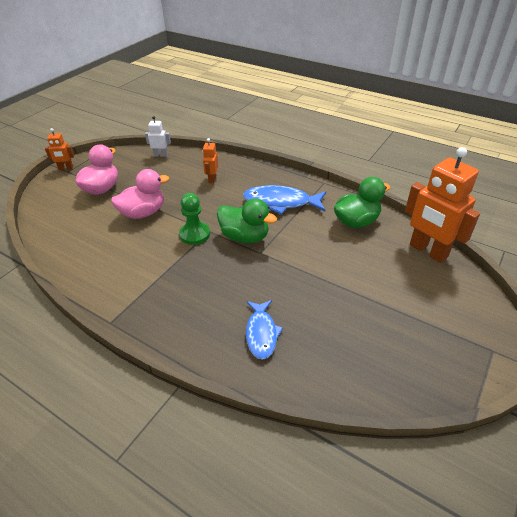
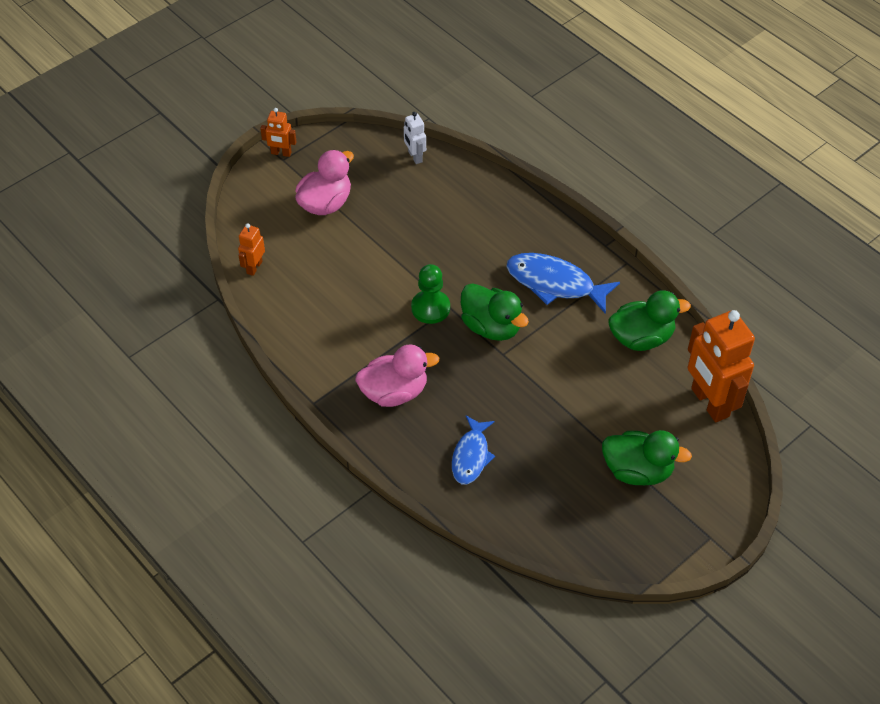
camera: 15 degrees right, 10 degrees up
(143, 213) = (373, 258): pink duck -> pink duck (394, 392)
(161, 155) = (415, 157): white robot -> white robot turned 135 degrees counterclockwise
(212, 179) = (475, 220): orange robot -> orange robot (254, 267)
(403, 311) = (637, 471): none -> green duck

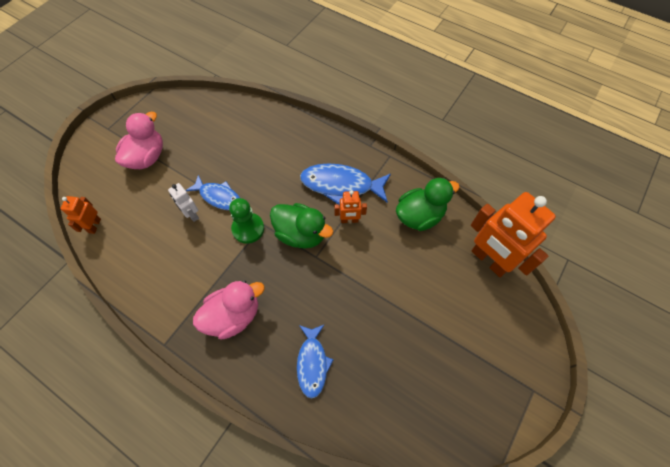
camera: 15 degrees left, 10 degrees up
(281, 153) = (105, 123): orange robot -> orange robot (349, 220)
(403, 266) = (218, 197): none -> blue fish
(415, 157) = (210, 106): white robot -> white robot (191, 214)
(637, 471) = (454, 340): green duck -> none

